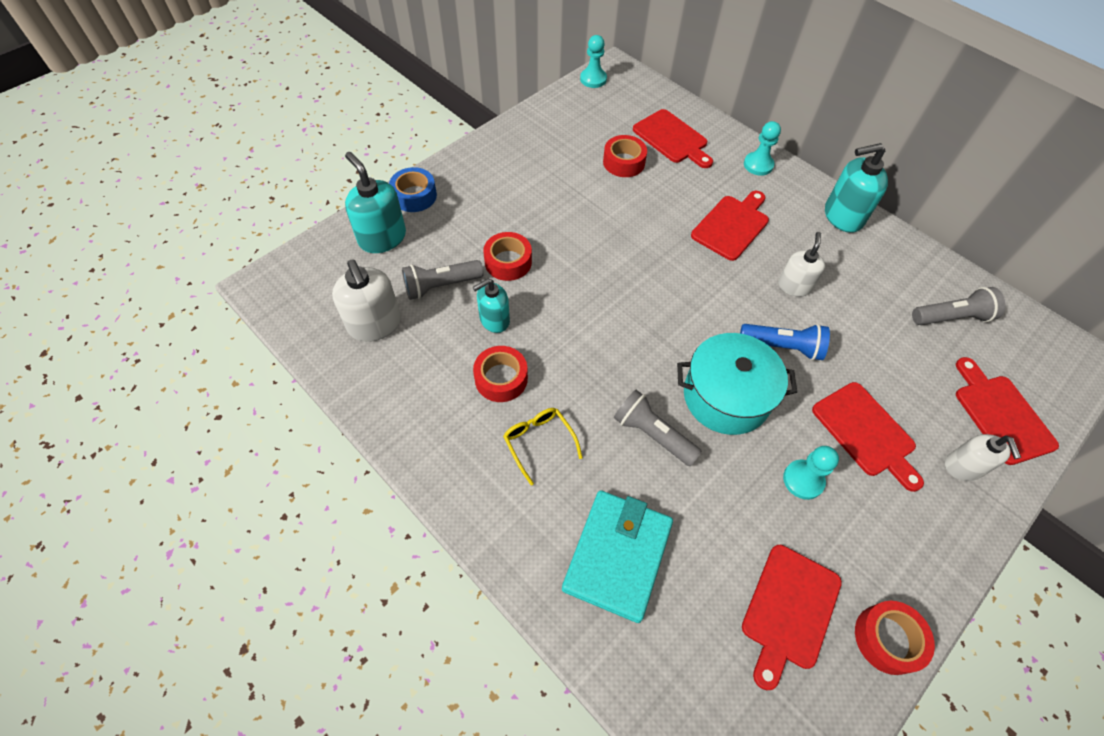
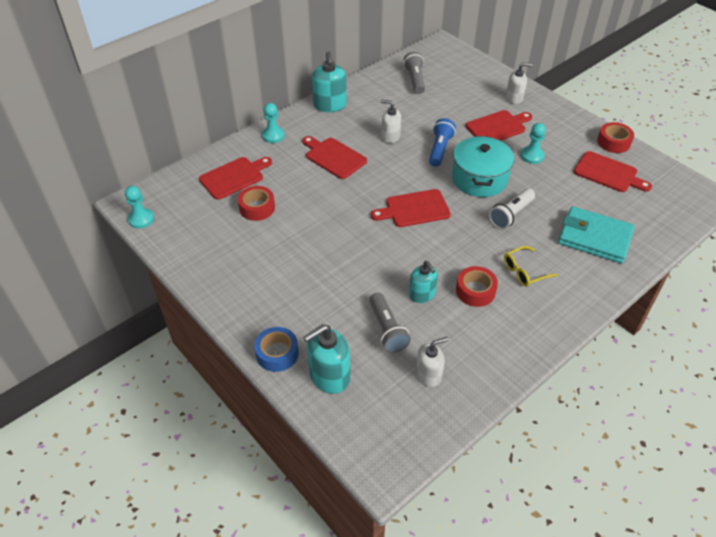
camera: 85 degrees left, 10 degrees down
(375, 324) = (428, 375): white soap dispenser -> white soap dispenser, size x0.66
(508, 262) = (363, 285): red tape -> none
(652, 434) = (511, 215): grey flashlight -> white flashlight
(1000, 415) = (480, 78): red cutting board -> red cutting board (414, 209)

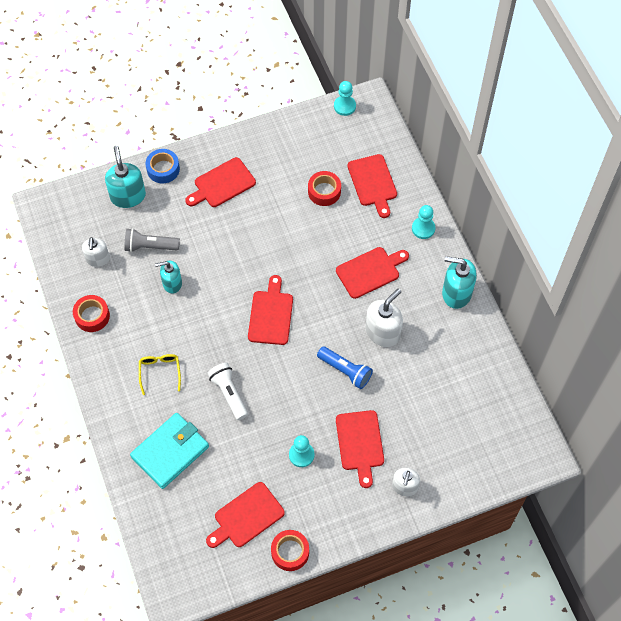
camera: 110 degrees right, 15 degrees up
(278, 291) = (222, 184): none -> red cutting board
(390, 136) = (383, 332): white soap dispenser -> white soap dispenser, size x1.52
(415, 80) = (475, 394): grey flashlight -> none
(475, 291) = (157, 324): red tape -> red tape (92, 316)
(479, 179) = (288, 388): turquoise pot -> none

